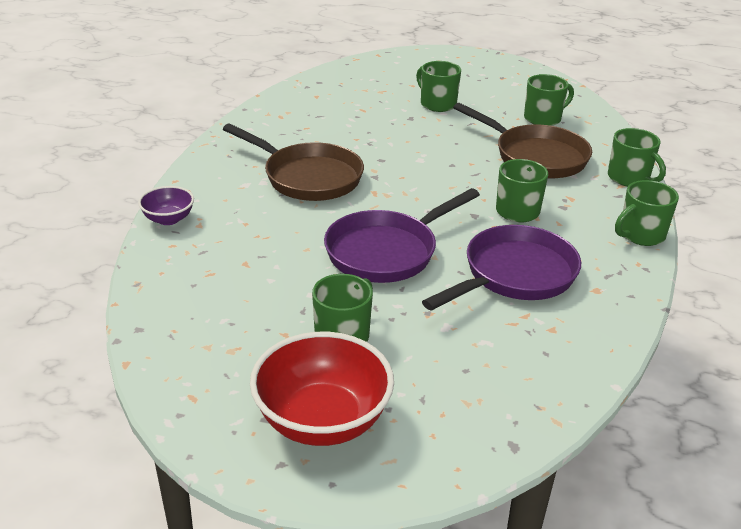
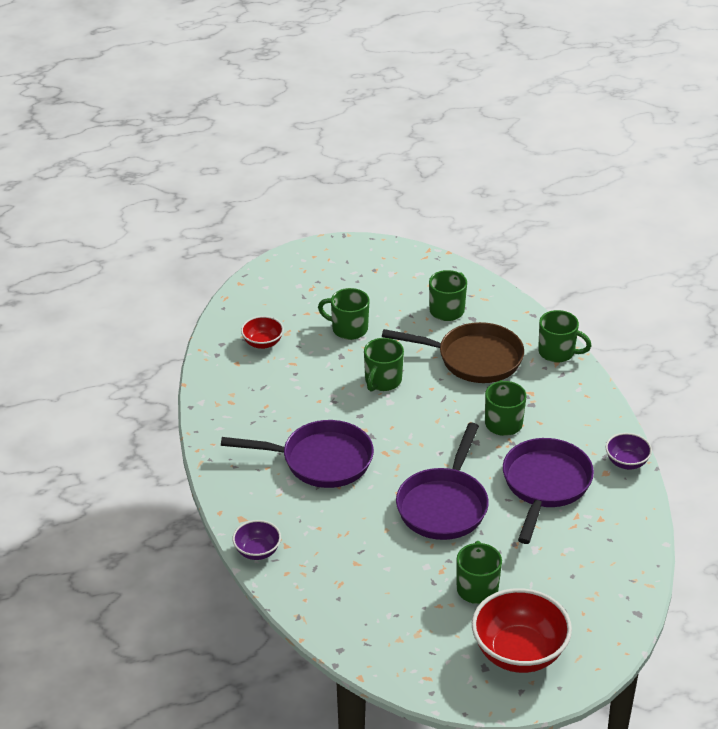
camera: 30 degrees left, 5 degrees up
(308, 177) = (321, 460): brown pan -> purple pan
(353, 91) = (262, 343): none -> red bowl
(631, 290) = (626, 462): none -> purple bowl
(640, 235) = (601, 408): green mug -> green mug (382, 381)

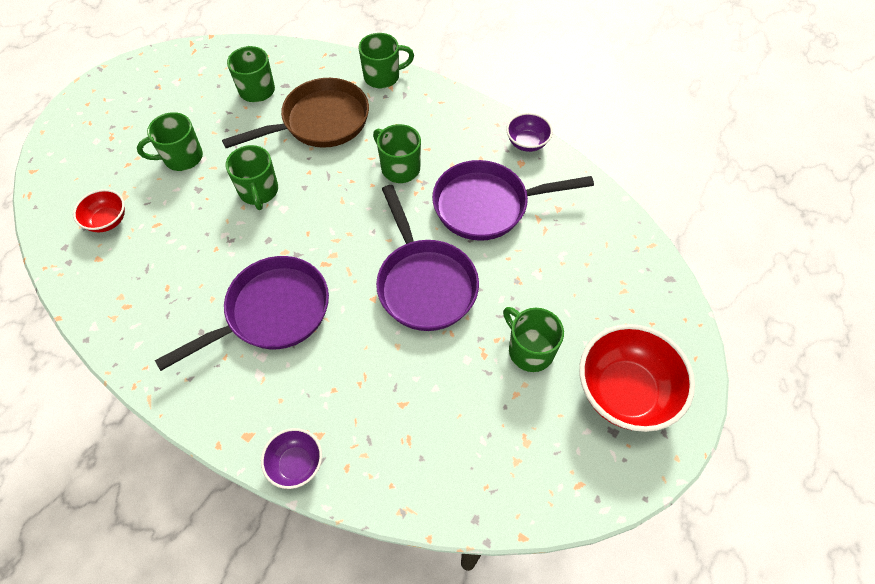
camera: 40 degrees left, 20 degrees up
(545, 485) = (487, 205): purple pan -> purple pan turned 75 degrees counterclockwise

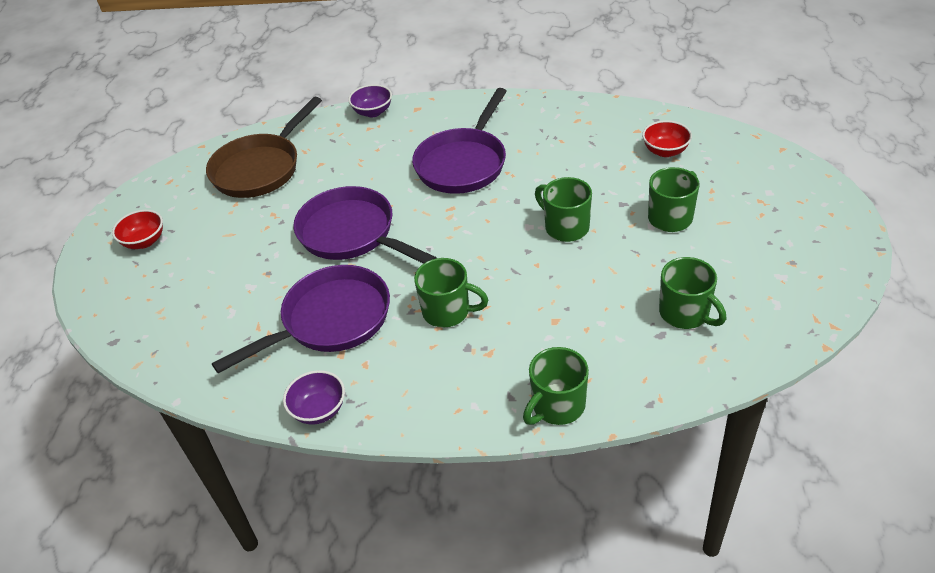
camera: 155 degrees right, 15 degrees down
(320, 122) = (576, 315): brown pan -> brown pan (260, 168)
(530, 350) = (235, 232): green mug -> none
(625, 392) = (144, 241): red bowl -> red bowl, size x0.52

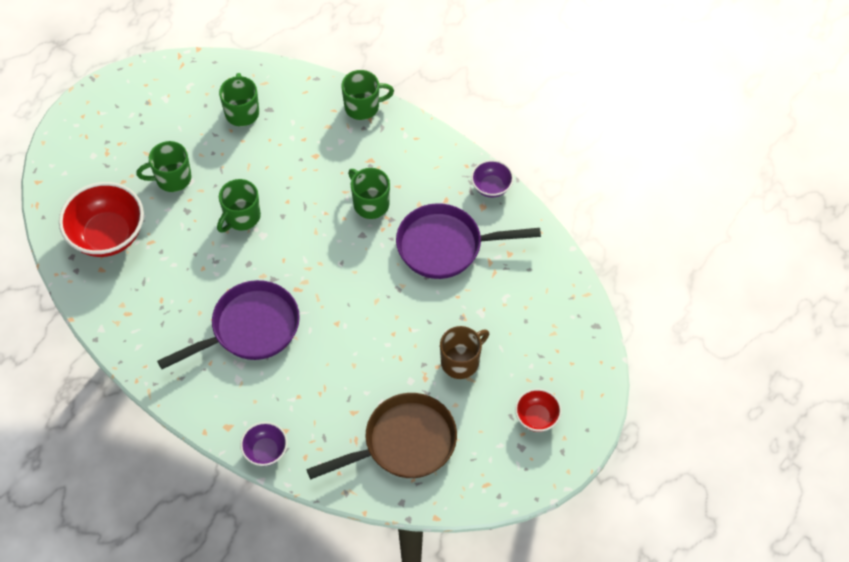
camera: 150 degrees left, 15 degrees up
(245, 241) = (461, 361): none -> brown mug
(352, 234) = (382, 313): purple pan -> none
(565, 227) = (241, 217): green mug -> green mug turned 45 degrees clockwise
(665, 151) = (108, 235): red bowl -> red bowl, size x1.92

